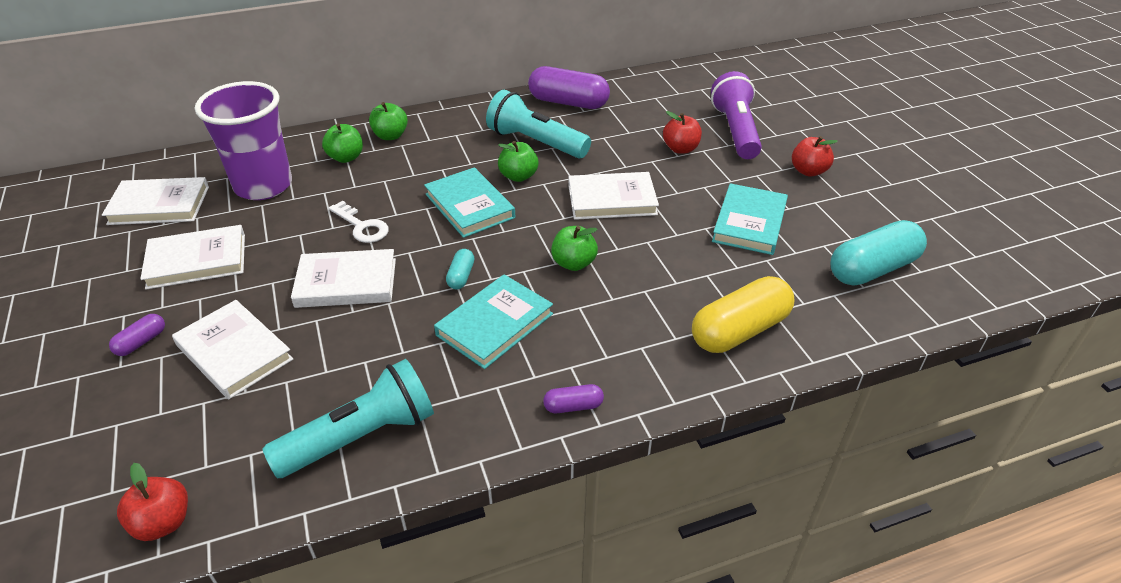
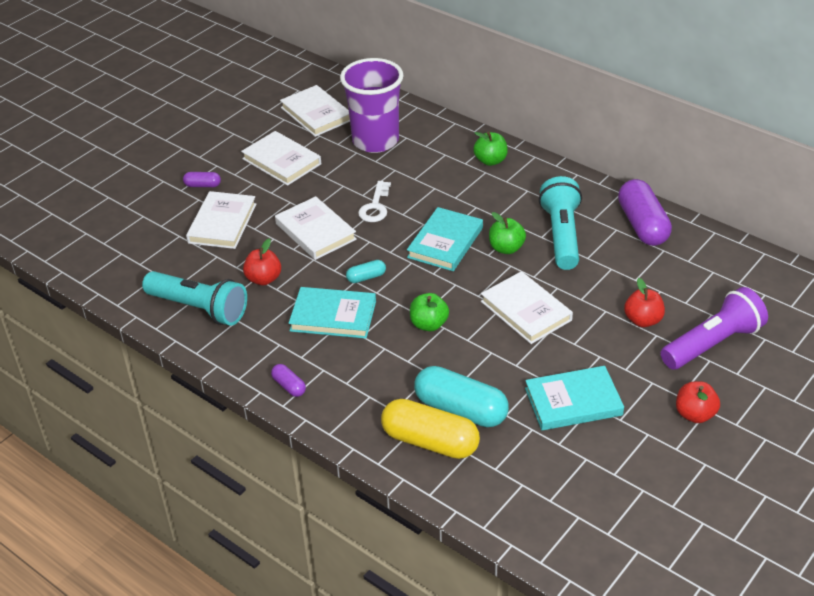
camera: 60 degrees right, 0 degrees up
(163, 522) = (98, 272): red apple -> red apple (263, 279)
(346, 157) = (442, 156): green apple -> none
(872, 269) = (580, 499): turquoise capsule -> turquoise capsule (461, 409)

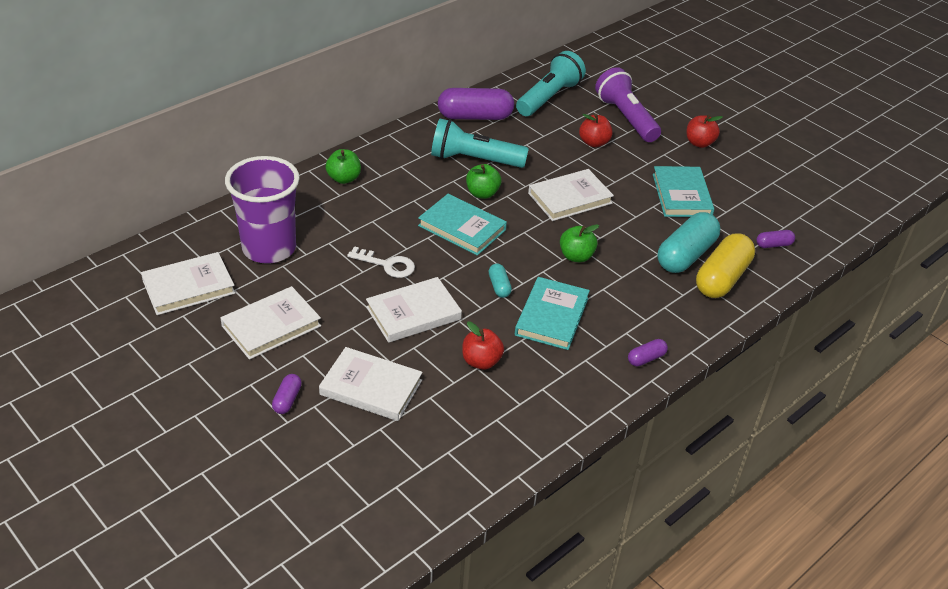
camera: 85 degrees left, 0 degrees up
(199, 308) = (517, 418): turquoise flashlight -> turquoise flashlight (549, 97)
(509, 489) = (773, 245): none -> purple capsule

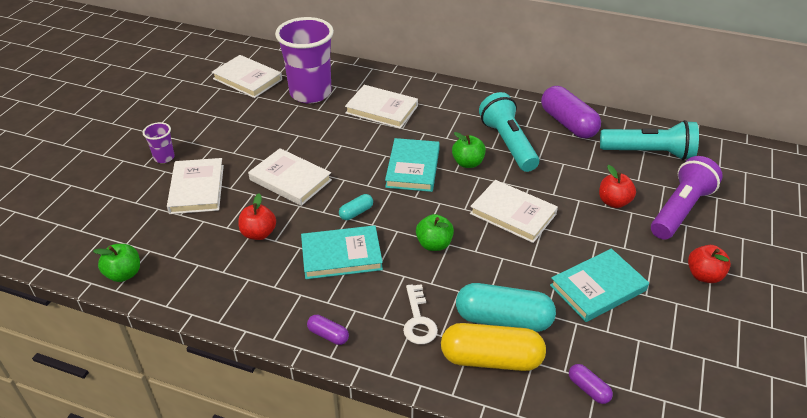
camera: 65 degrees right, 0 degrees up
(271, 326) = (232, 124): white book -> white book (382, 109)
(287, 400) = (164, 157): purple capsule -> purple cup
(344, 178) = (417, 93): green apple -> green apple (124, 274)
(387, 265) = (336, 148): white key -> white key (418, 320)

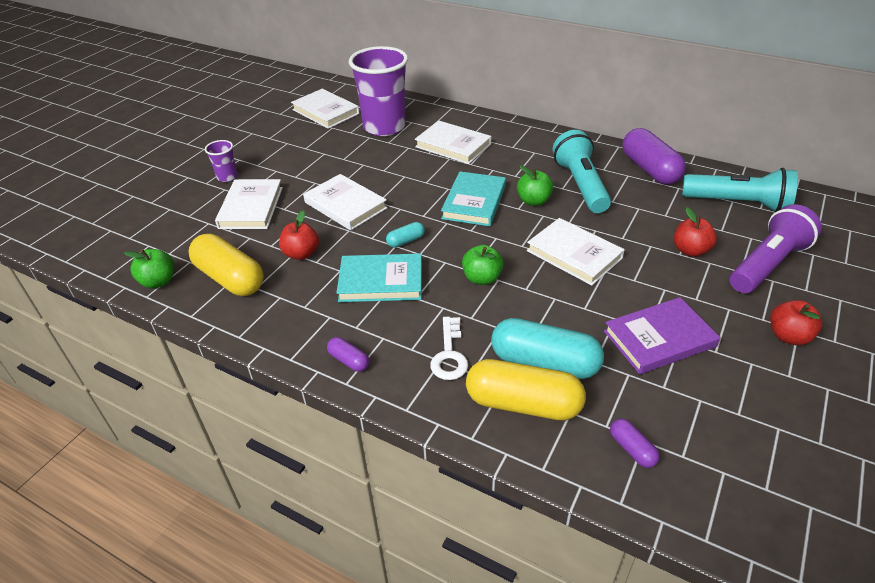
camera: 10 degrees right, 0 degrees up
(195, 264) = (230, 278): none -> yellow capsule
(598, 288) = (659, 339): turquoise book -> purple book

